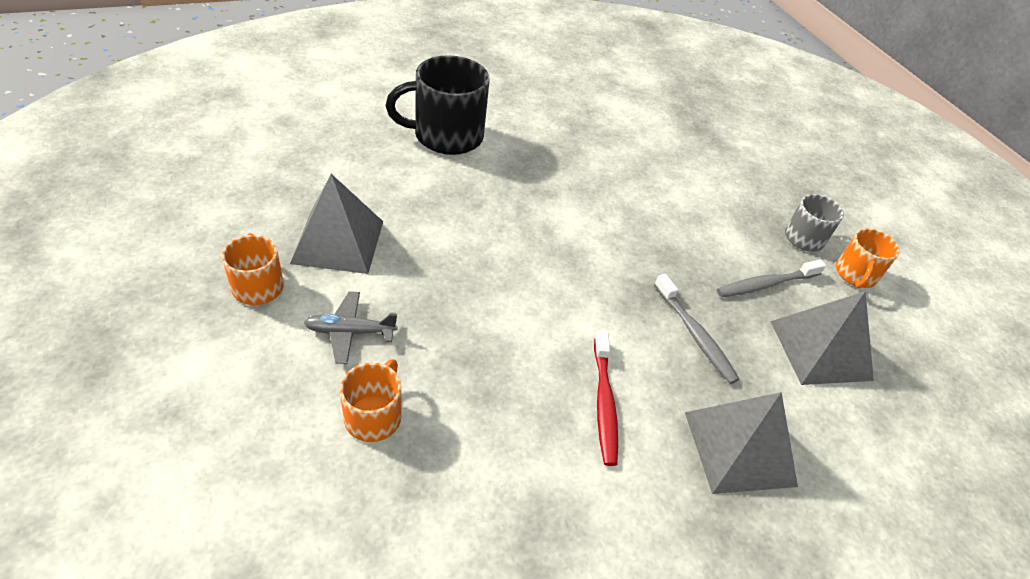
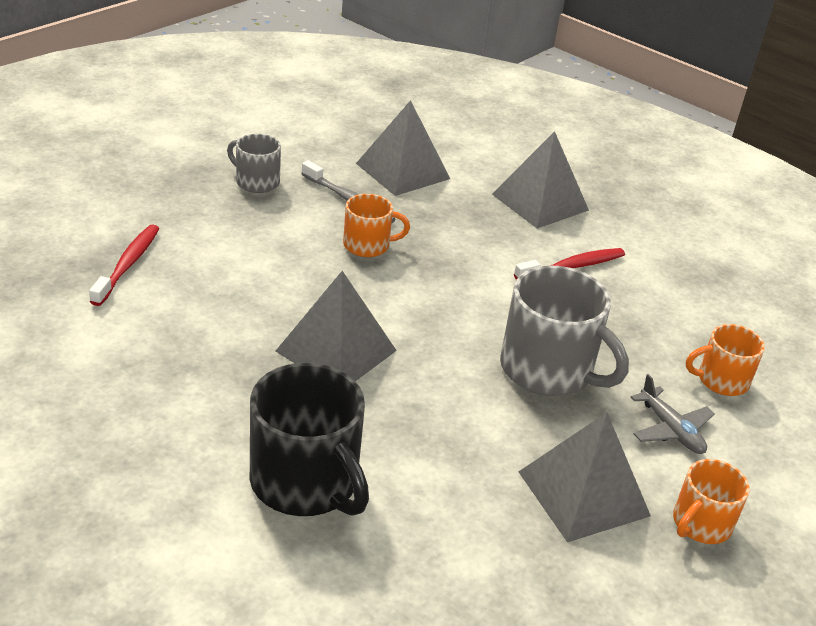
camera: 115 degrees left, 10 degrees down
(468, 295) = (548, 370): none -> grey mug
(557, 193) = (336, 351): none -> grey pyramid
(695, 140) = (128, 264): none -> red toothbrush
(695, 334) = (452, 232): grey toothbrush -> none
(855, 274) = (286, 155): orange mug -> orange mug (368, 245)

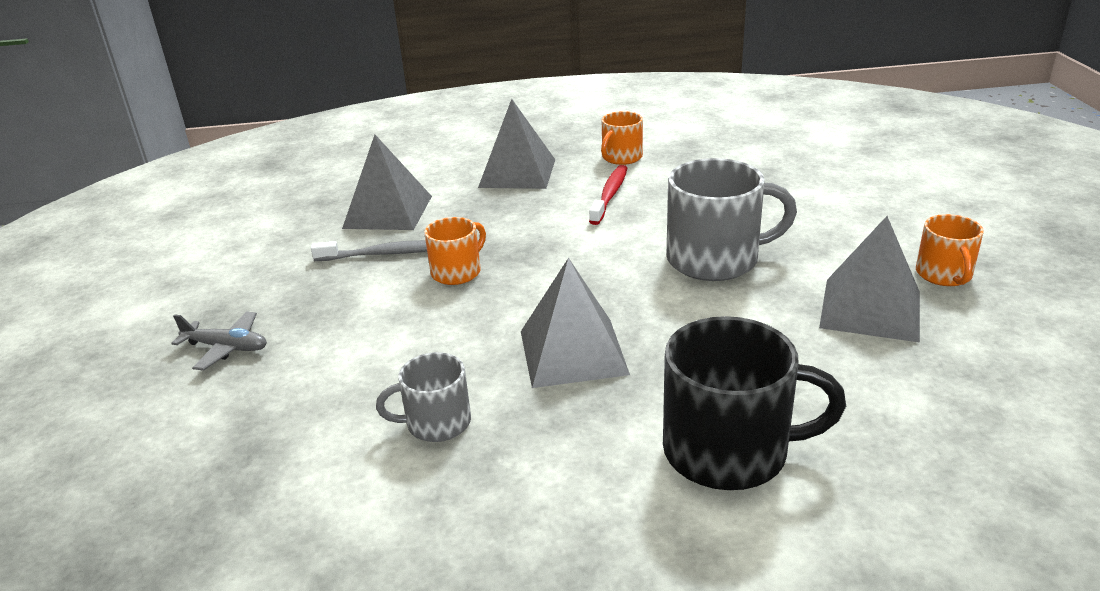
camera: 40 degrees left, 5 degrees down
(128, 264) = (283, 426): red toothbrush -> none
(256, 182) = (282, 290): grey mug -> grey mug (436, 423)
(671, 429) = (834, 240): grey plane -> grey plane (227, 347)
(721, 380) = (801, 197): orange mug -> orange mug (621, 157)

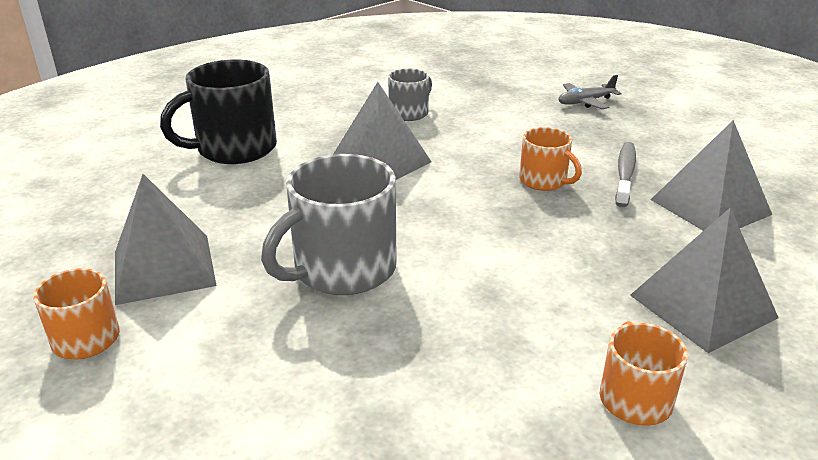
camera: 140 degrees right, 0 degrees up
(385, 254) = (625, 174): grey toothbrush -> grey toothbrush turned 150 degrees clockwise
(457, 272) = (544, 181): orange mug -> orange mug turned 45 degrees counterclockwise
(610, 195) = (547, 314): red toothbrush -> none

